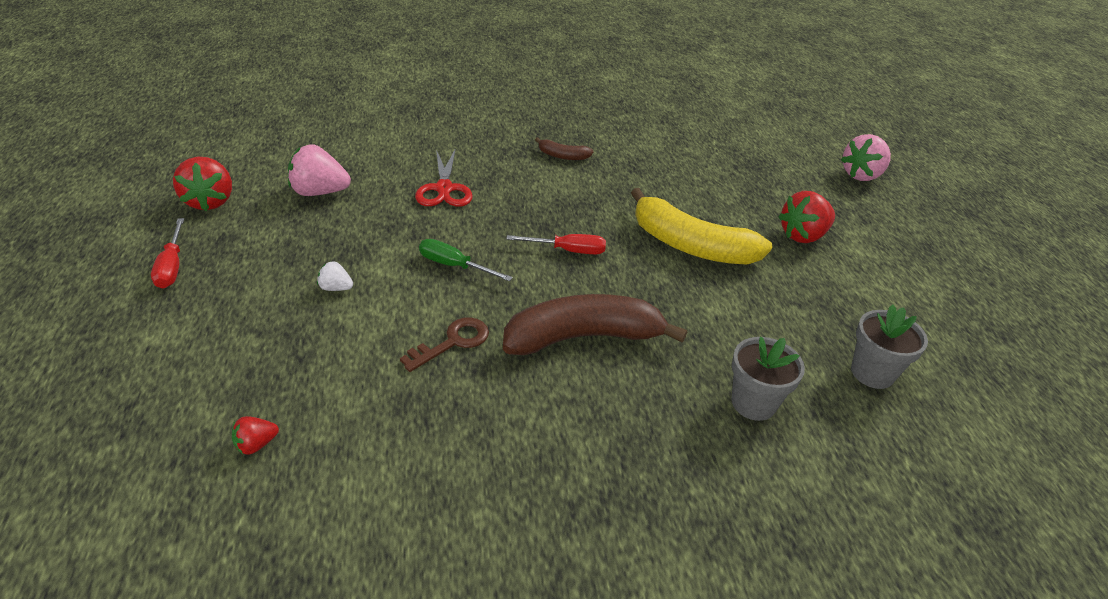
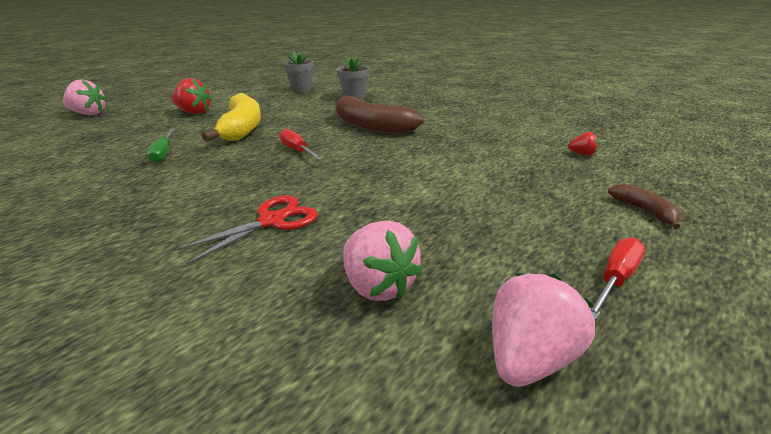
camera: 125 degrees left, 10 degrees down
(210, 201) = (529, 357): red strawberry -> pink strawberry
(335, 288) = (469, 194): white strawberry -> none
(453, 342) = (434, 146): brown key -> none
(454, 266) = (372, 171): green screwdriver -> green screwdriver (163, 153)
(562, 156) = (136, 197): brown banana -> brown banana (644, 211)

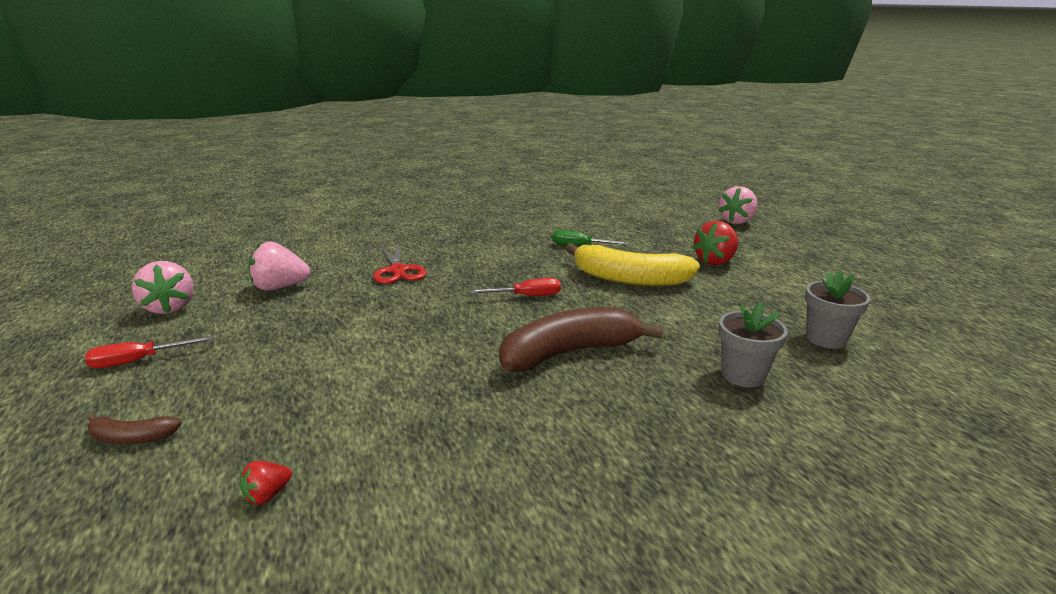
camera: 115 degrees right, 5 degrees down
(615, 279) = (138, 361): red screwdriver -> red screwdriver turned 90 degrees clockwise

